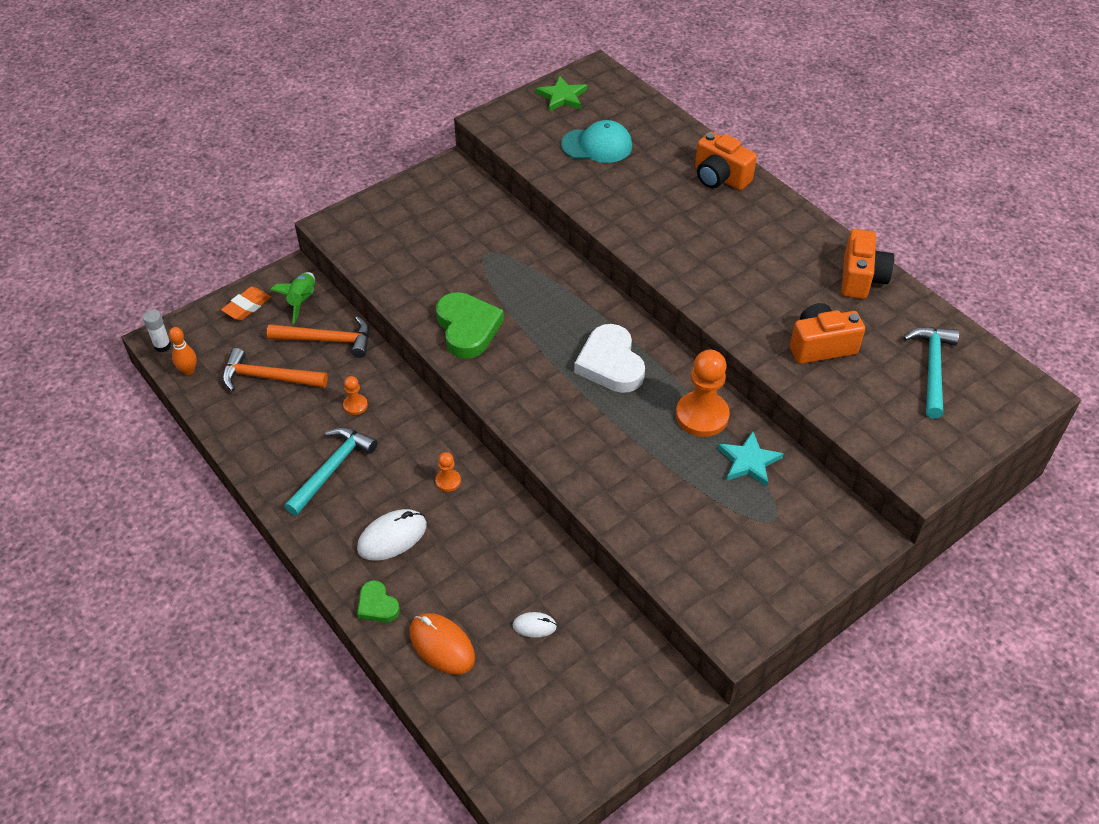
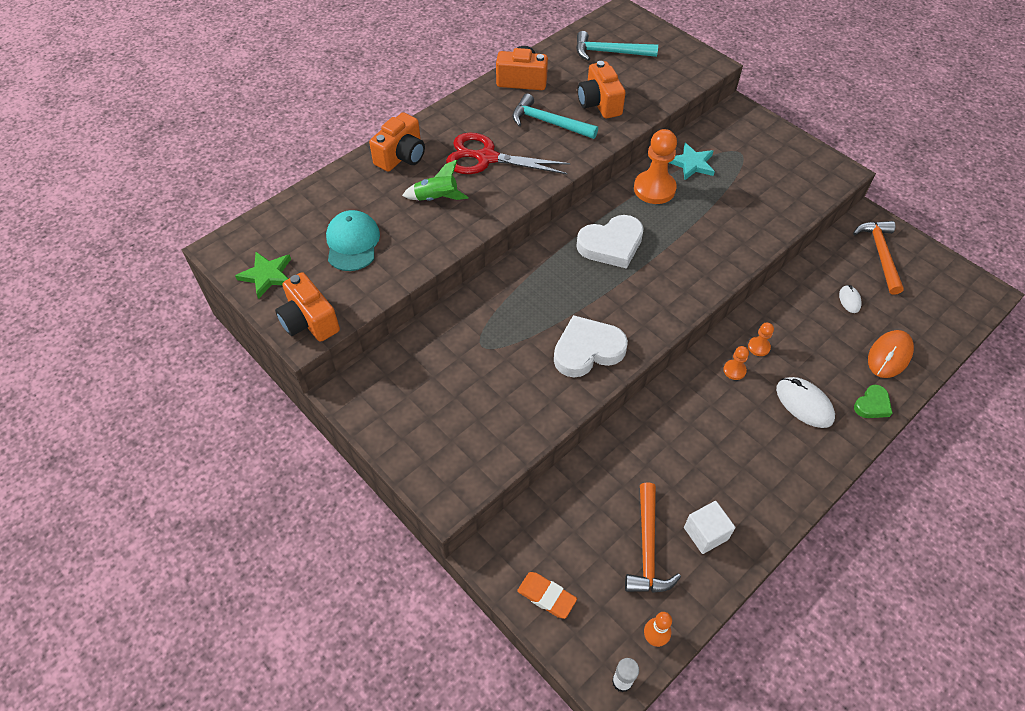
camera: 95 degrees left, 5 degrees up
(269, 422) = (705, 533): none -> white cube
(302, 301) = (531, 537): green rocket -> green rocket (436, 198)
(327, 340) = (586, 499): orange hammer -> orange hammer (880, 254)
(332, 469) = (747, 464): turquoise hammer -> turquoise hammer (548, 122)
(355, 405) = (667, 457): orange pawn -> orange pawn (758, 347)
(467, 328) = (587, 350): green heart -> white heart
(505, 122) = (309, 321): none -> orange camera
(717, 241) = (486, 158): none -> red scissors

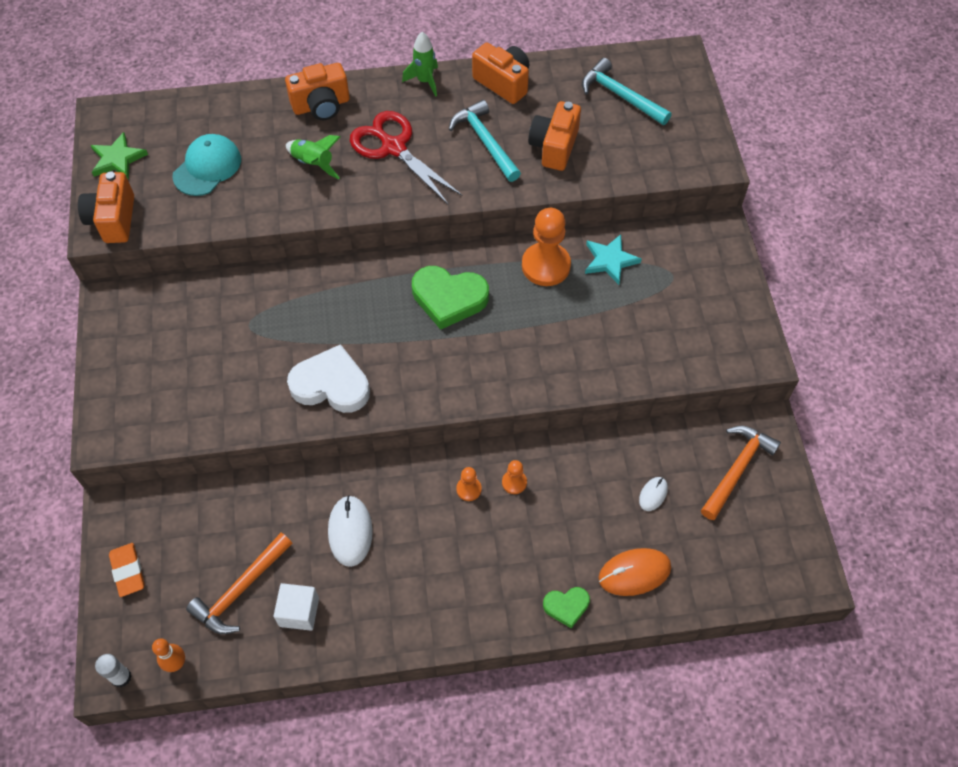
camera: 35 degrees right, 5 degrees up
(464, 105) = (425, 81): none -> green rocket
(611, 245) = (449, 298): white heart -> green heart
(804, 404) = (502, 562): white mouse -> white mouse (350, 532)

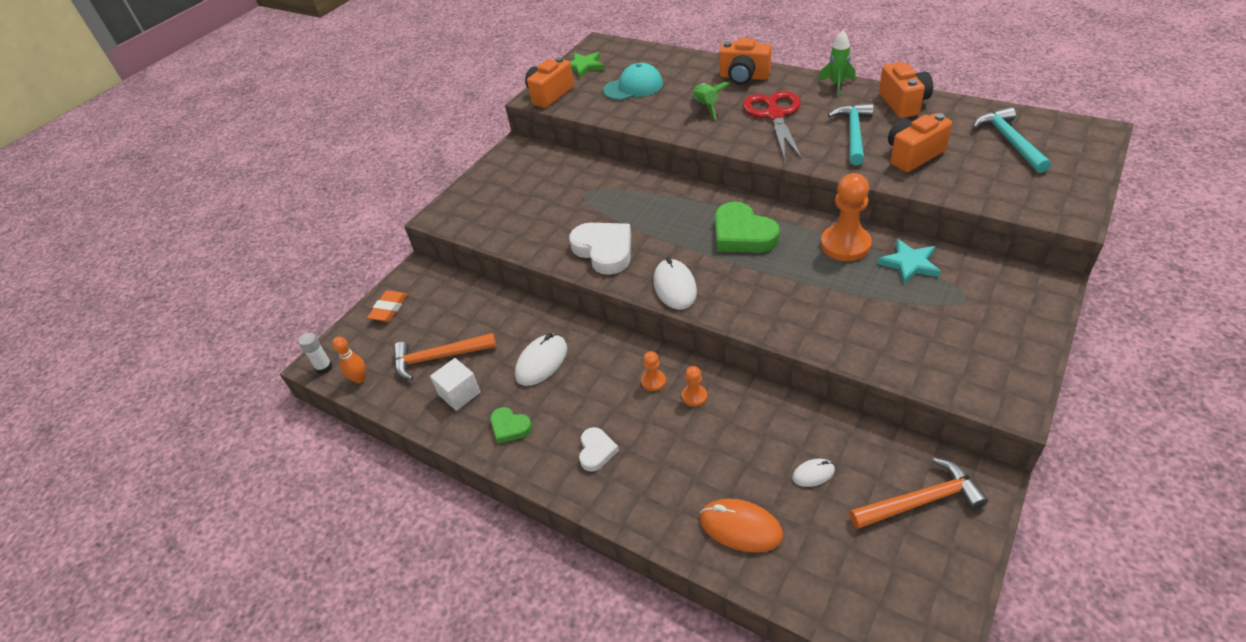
camera: 45 degrees right, 15 degrees down
(433, 390) = (675, 287): none -> white mouse
(474, 584) = (596, 451): none -> white heart
(566, 606) = (656, 515): green heart -> green heart (510, 427)

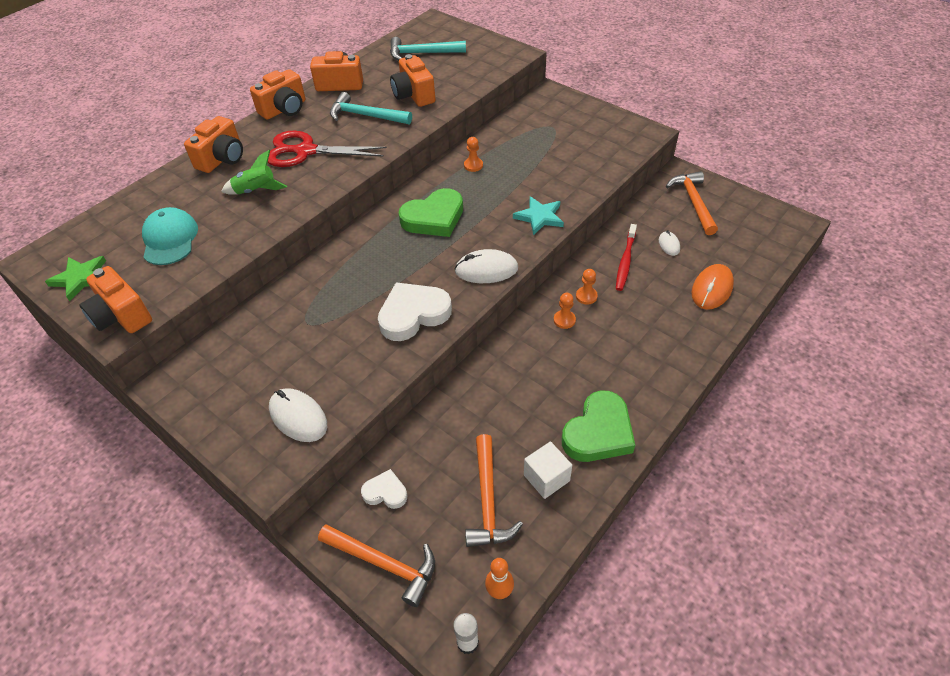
camera: 85 degrees left, 5 degrees up
(389, 309) = (384, 564): orange eraser -> orange hammer
(510, 427) = (598, 432): green heart -> green heart, size x1.86
(541, 362) = (520, 402): white mouse -> white mouse (298, 417)
(596, 451) = (635, 367): white heart -> white heart (385, 492)
(764, 428) = (625, 262): none -> red toothbrush
(837, 85) = (284, 109): green rocket -> orange camera
(845, 245) = (473, 165): orange pawn -> orange pawn, size x0.48
(909, 264) = (507, 141): turquoise star -> turquoise star (539, 217)

